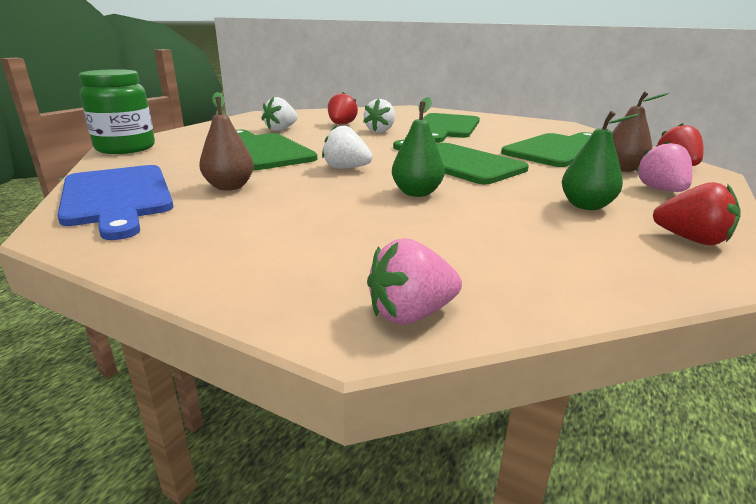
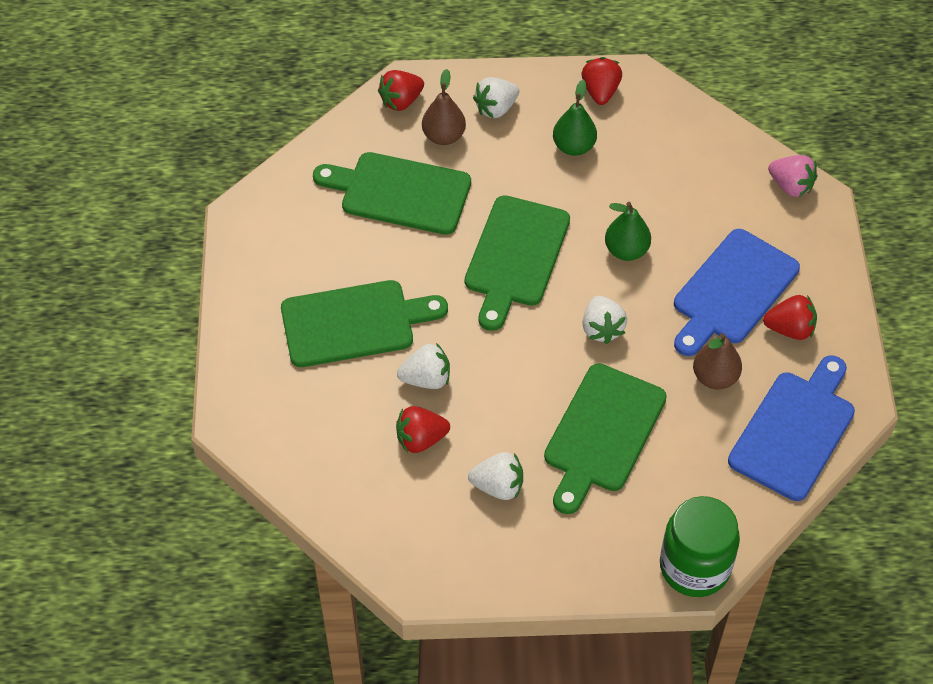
camera: 120 degrees left, 30 degrees up
(205, 229) = (790, 329): none -> red strawberry
(299, 219) = (732, 291): none -> blue cutting board
(661, 190) = (496, 108): pink strawberry -> white strawberry

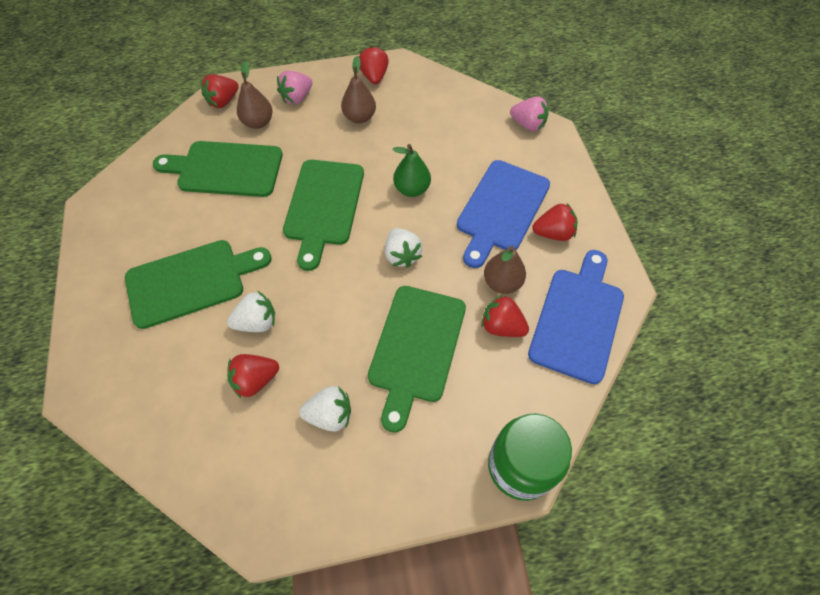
camera: 10 degrees left, 5 degrees up
(496, 108) = (297, 98): white strawberry -> pink strawberry
(573, 147) = (359, 117): green pear -> brown pear
(704, 425) = (501, 326): none -> red strawberry

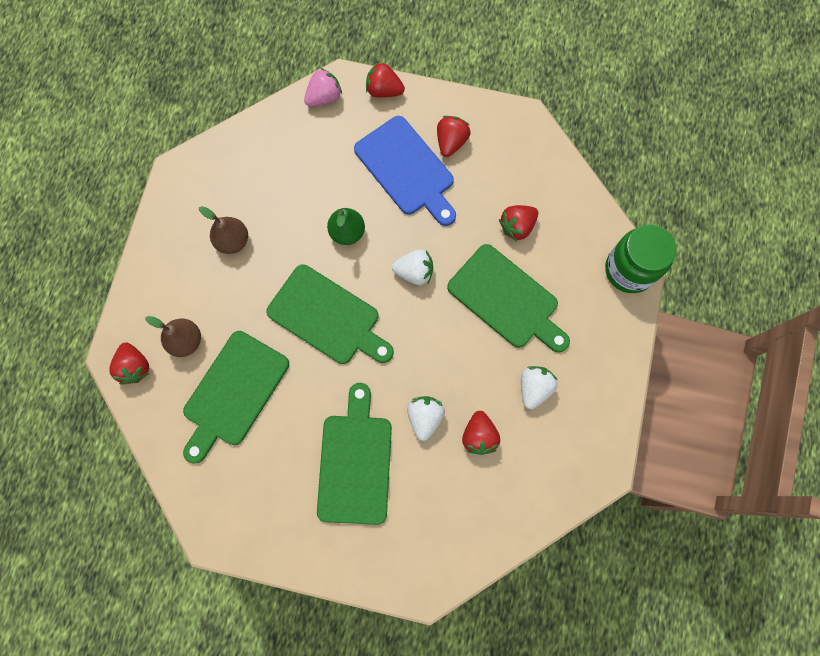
camera: 65 degrees left, 15 degrees up
(297, 98) = (171, 291): pink strawberry -> none
(374, 76) = (183, 204): red strawberry -> red strawberry (384, 90)
(502, 283) = (478, 206): brown pear -> none
(578, 319) = (536, 168): blue cutting board -> none

